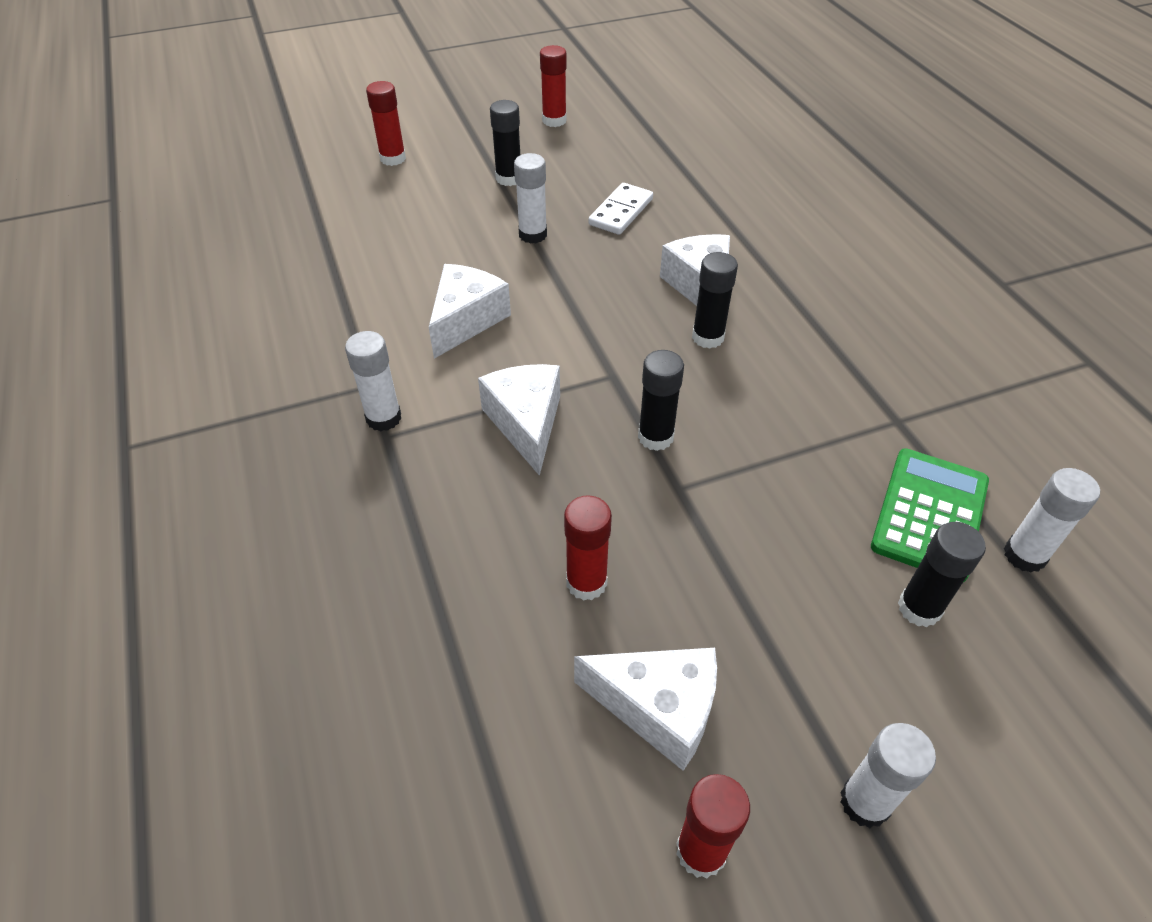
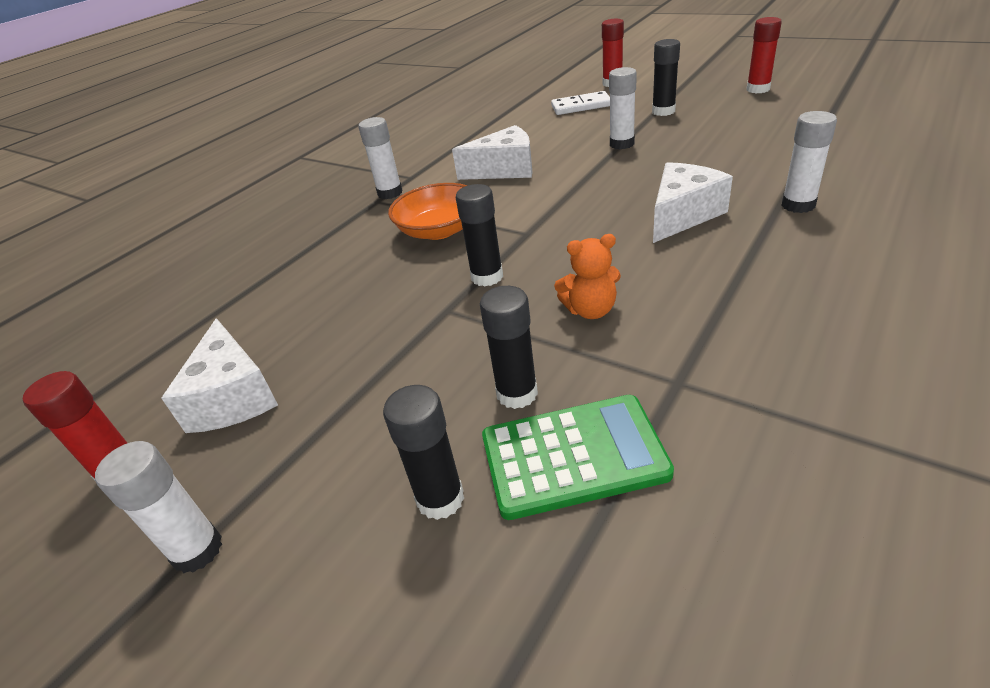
camera: 60 degrees right, 10 degrees down
(526, 423) = (439, 230): white cheese -> orange bowl
(586, 582) = (321, 317): red glue stick -> none
(621, 212) = (707, 152): white domino -> white domino (581, 106)
(708, 337) = (628, 245): black glue stick -> black glue stick (517, 393)
(774, 409) = (590, 310): none -> orange teddy bear
(1024, 555) = (595, 558): white glue stick -> white glue stick (798, 205)

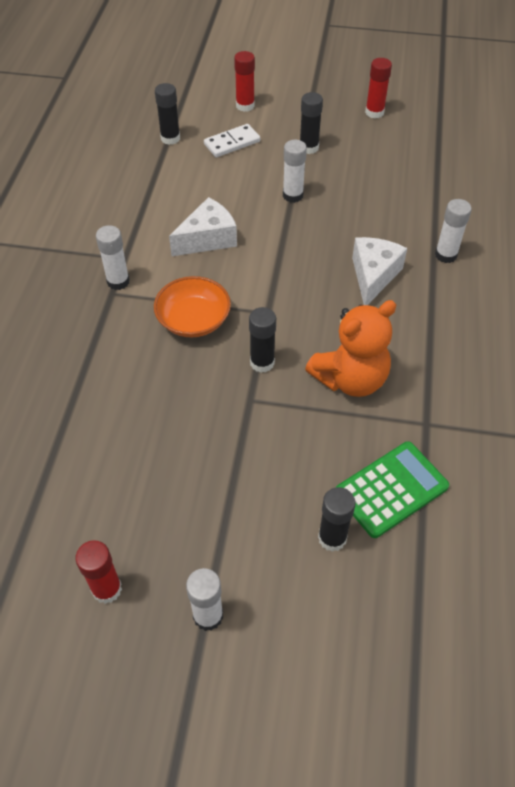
camera: 30 degrees left, 15 degrees up
(233, 397) = (141, 511): white cheese -> none
(517, 393) = (337, 456): black glue stick -> black glue stick (170, 138)
(590, 310) = (350, 379): orange teddy bear -> orange teddy bear, size x1.84

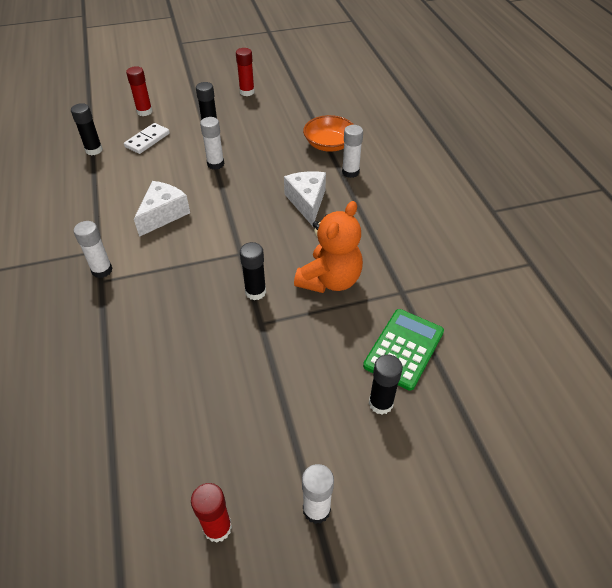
camera: 25 degrees left, 5 degrees down
(193, 320) = (182, 279): orange bowl -> orange bowl (329, 144)

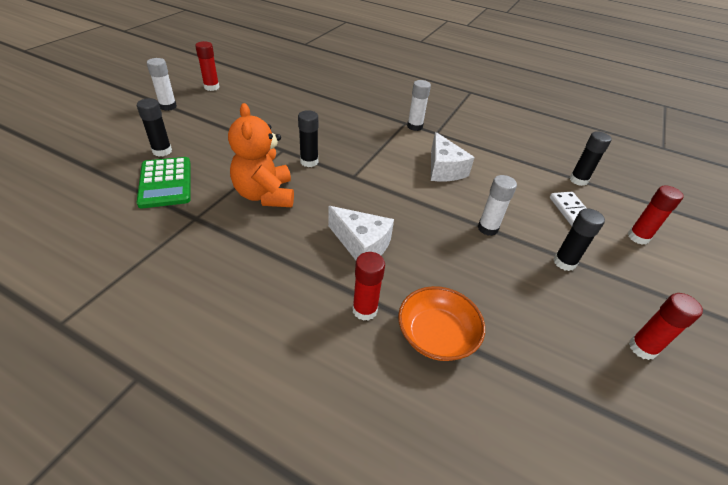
camera: 130 degrees right, 5 degrees down
(350, 172) = (364, 310): white glue stick -> red glue stick

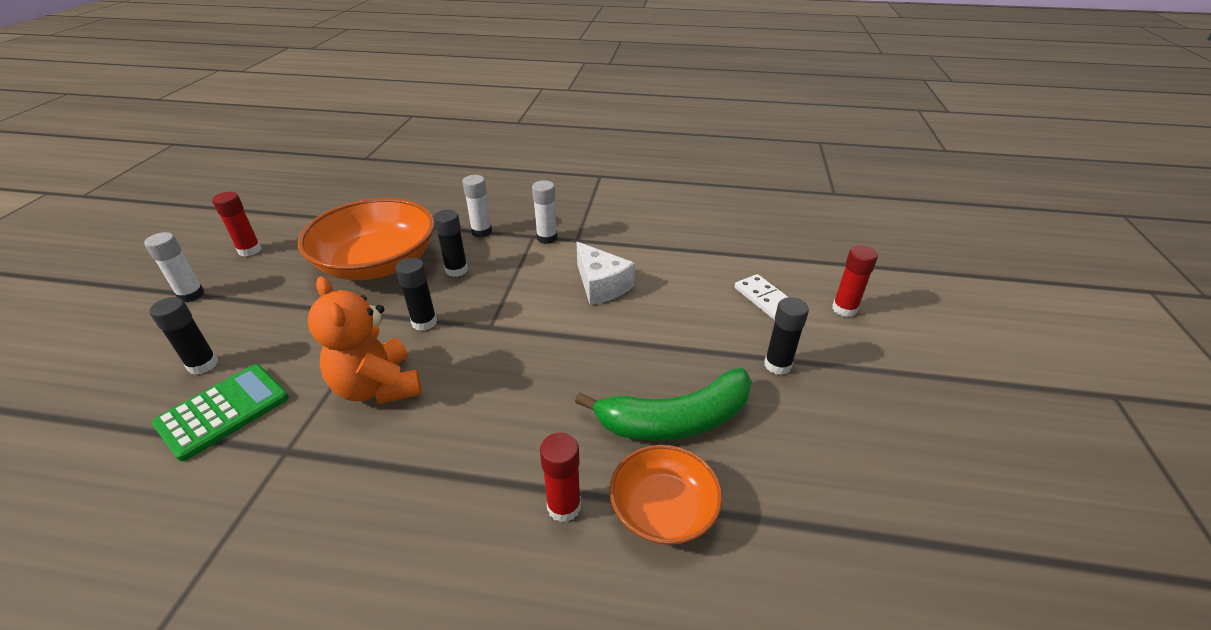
camera: 15 degrees left, 5 degrees down
(165, 183) = (223, 411): green calculator -> green calculator turned 105 degrees counterclockwise
(290, 115) = (378, 263): none -> orange bowl
(361, 244) = (531, 418): white cheese -> none
(468, 277) = (676, 420): none -> green banana
(487, 228) = (678, 348): white glue stick -> white glue stick (481, 232)
(578, 180) = (759, 257): black glue stick -> black glue stick (456, 270)
(642, 348) = (893, 443): red glue stick -> none

